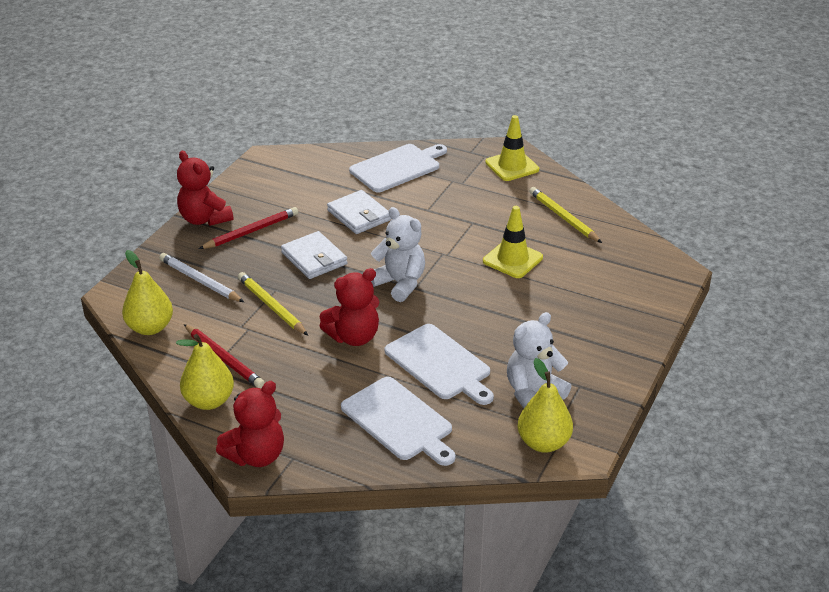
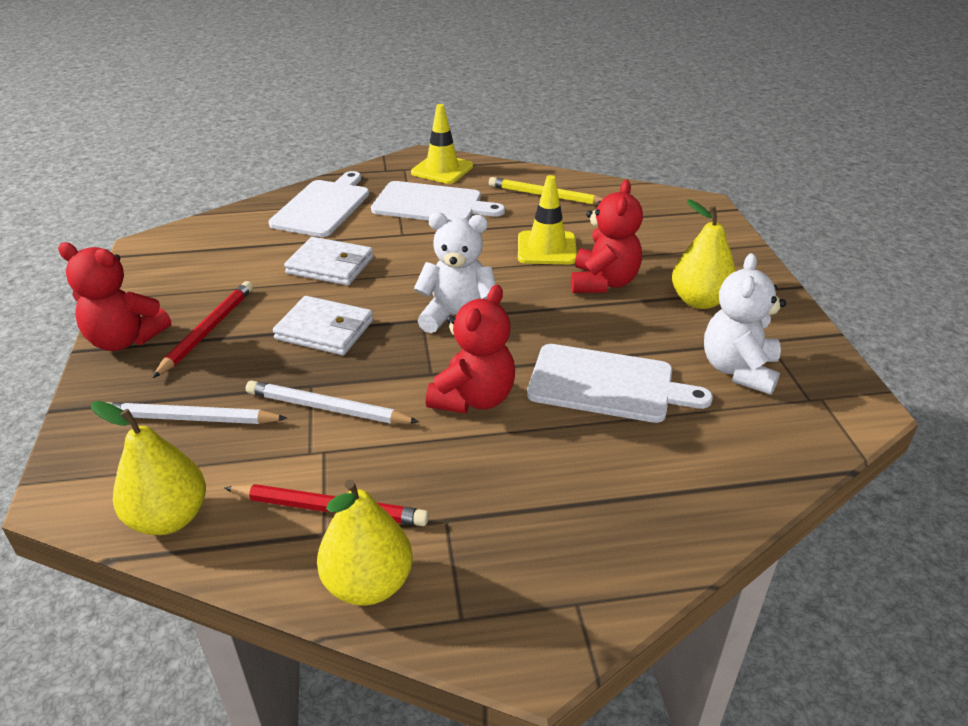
camera: 35 degrees left, 0 degrees up
(256, 456) = (524, 631): red teddy bear -> red teddy bear (603, 282)
(272, 306) = (327, 408): yellow pencil -> white pencil
(399, 421) = (645, 475): white cutting board -> white cutting board (431, 204)
(543, 443) = (818, 418): yellow pear -> yellow pear (699, 301)

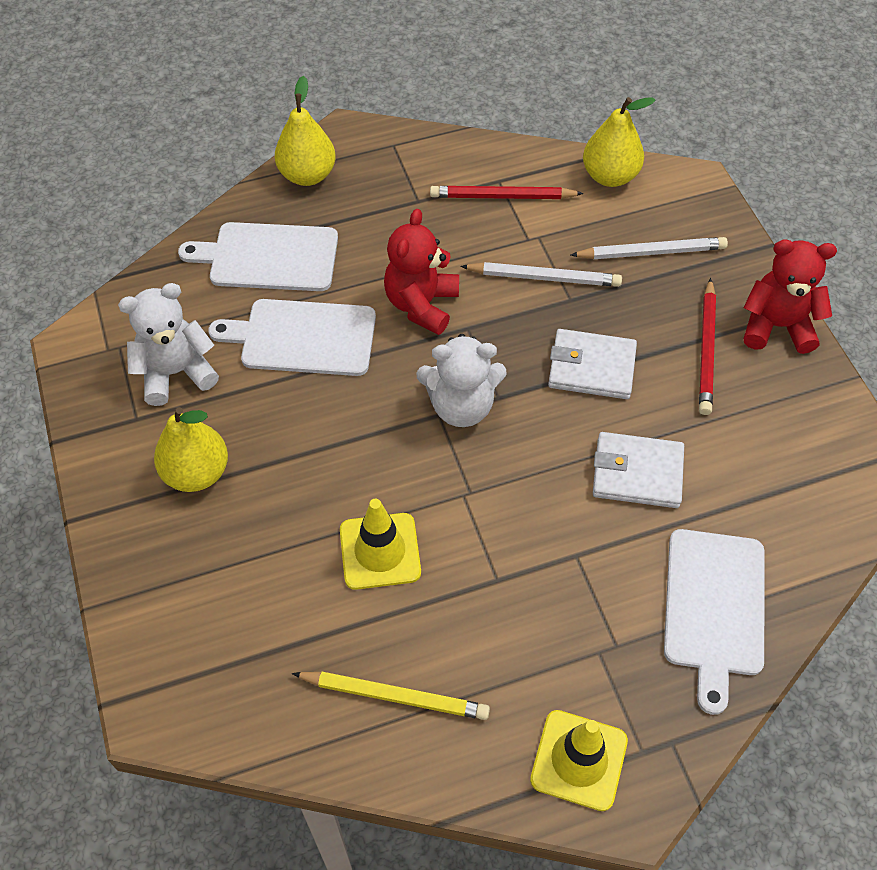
camera: 170 degrees right, 20 degrees up
(368, 584) = (456, 155): yellow pear -> yellow pear (307, 175)
(431, 204) = (561, 641): white cutting board -> white cutting board (268, 257)
(603, 282) = (306, 490): red teddy bear -> none
(738, 370) = (176, 373): white teddy bear -> white teddy bear turned 120 degrees counterclockwise

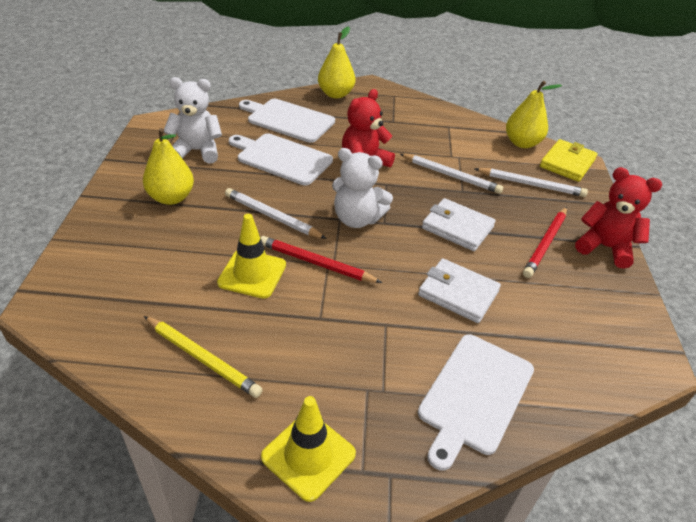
camera: 20 degrees right, 15 degrees down
(350, 447) = (272, 216): none -> white pencil
(502, 196) = (446, 133): red pencil -> red pencil (316, 263)
(682, 192) = (567, 163): none -> yellow wallet

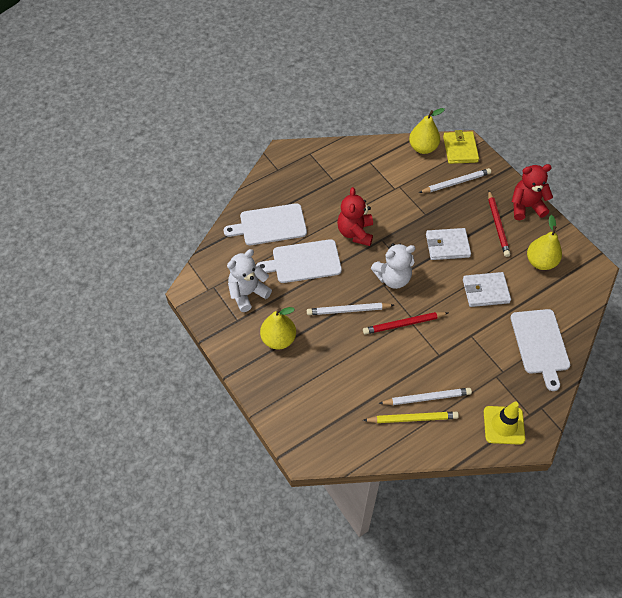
camera: 35 degrees left, 15 degrees up
(252, 274) = (380, 355): yellow traffic cone -> none
(336, 94) = (272, 178): yellow pear -> yellow pear (540, 262)
(451, 176) = (409, 206): white pencil -> white pencil (427, 398)

